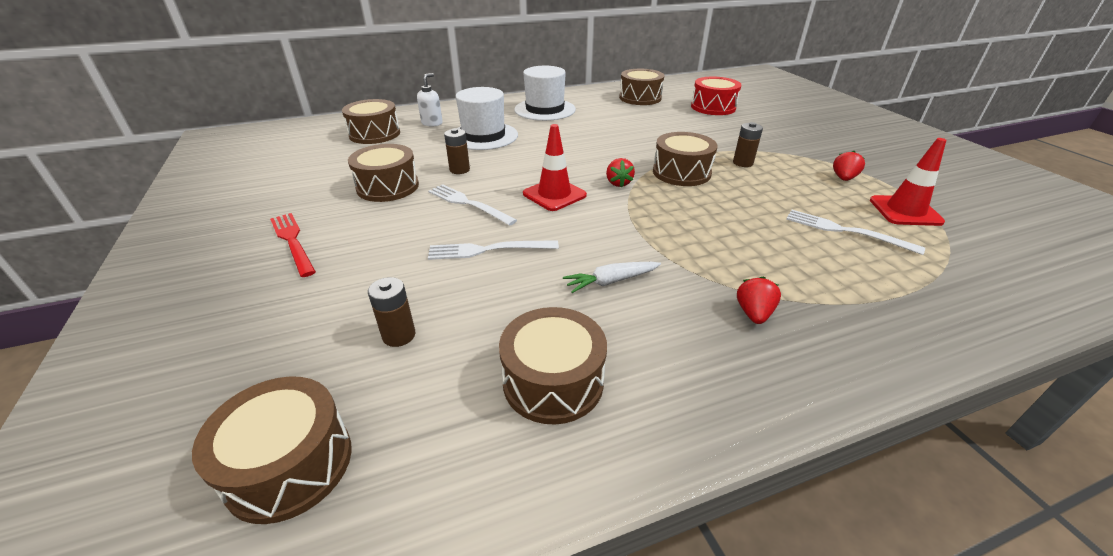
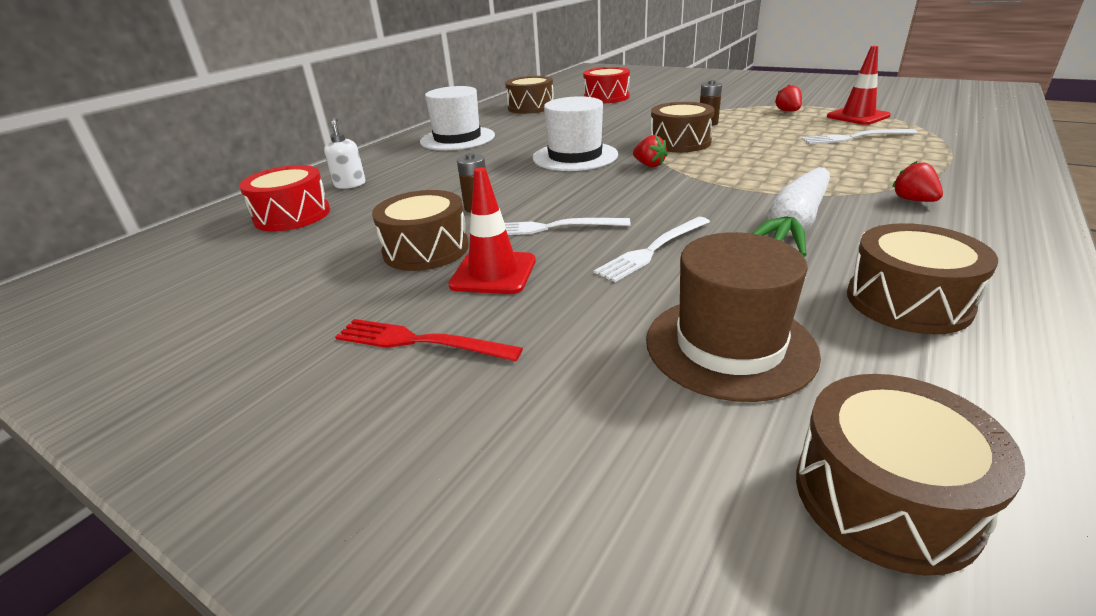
camera: 35 degrees left, 5 degrees down
(374, 134) = (292, 215): brown drum -> red drum
(399, 335) = (729, 346): brown battery -> brown hat
(483, 136) = (439, 175): white hat -> white hat (575, 156)
(554, 194) = (615, 191): red traffic cone -> red traffic cone (493, 273)
(611, 281) = (794, 225): white carrot -> white carrot, size x1.96

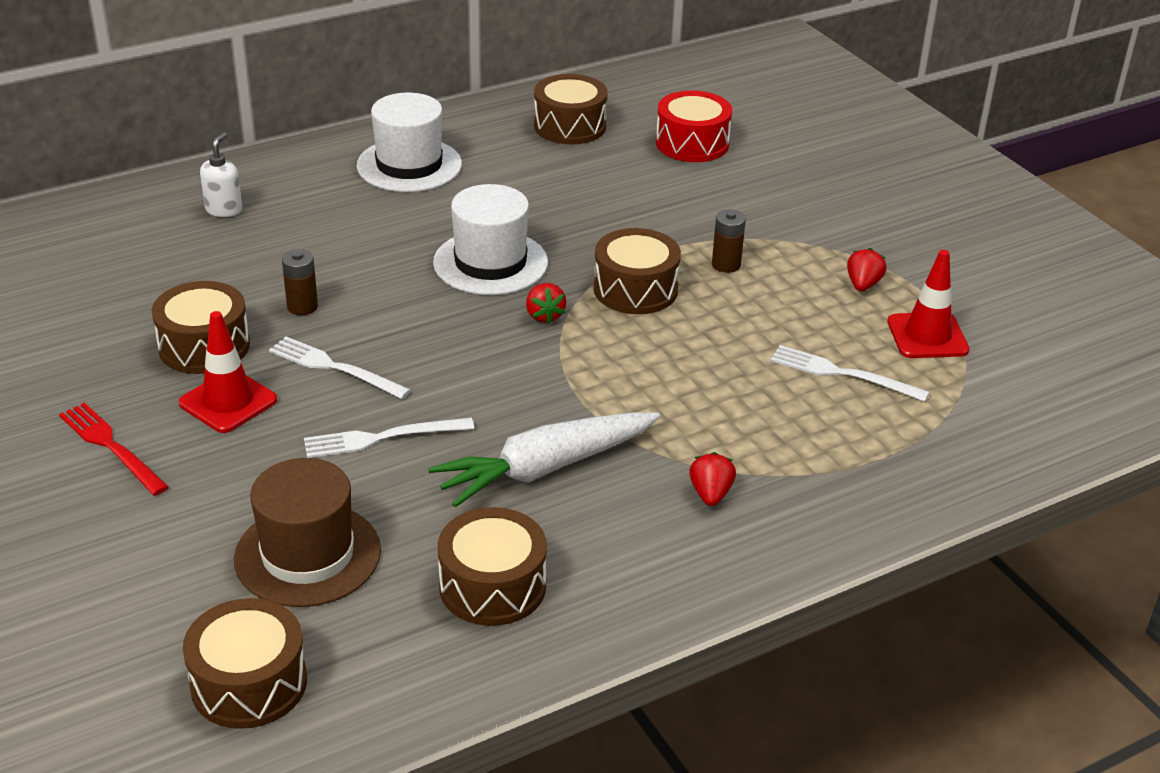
camera: 25 degrees right, 5 degrees up
(292, 215) = (135, 240): red drum -> none

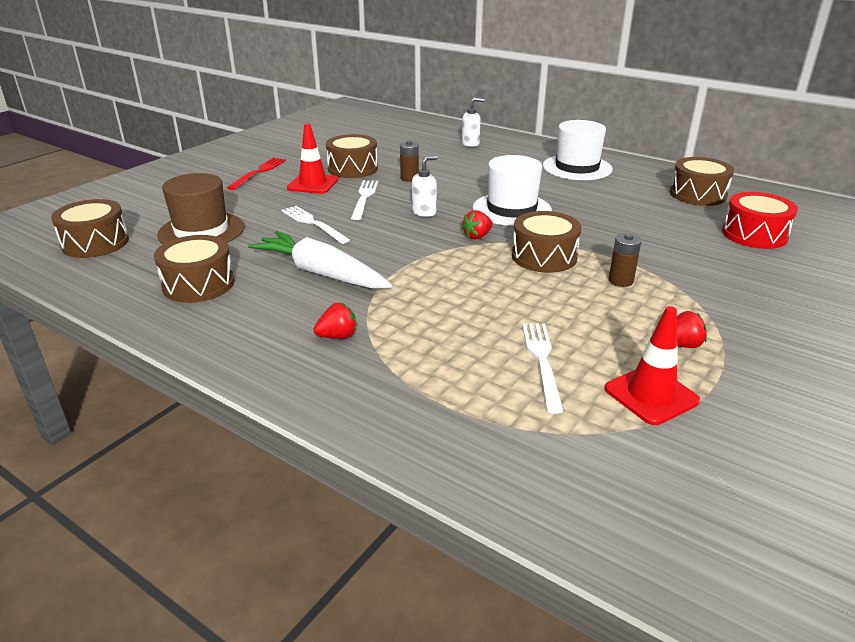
camera: 65 degrees right, 5 degrees down
(435, 332) = (424, 212): none -> white soap dispenser

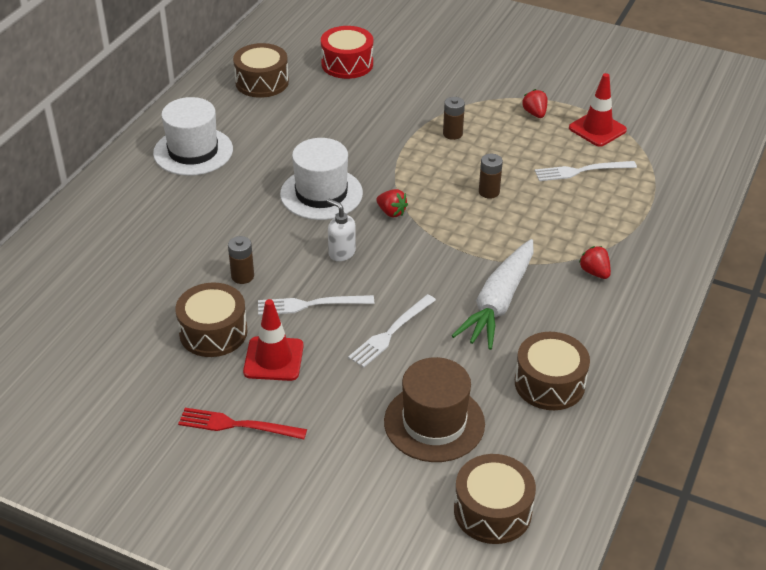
camera: 100 degrees left, 10 degrees up
(470, 144) = (108, 236): white soap dispenser -> none
(503, 290) = (489, 192): none -> brown battery
(544, 256) = (422, 172): brown drum -> none

